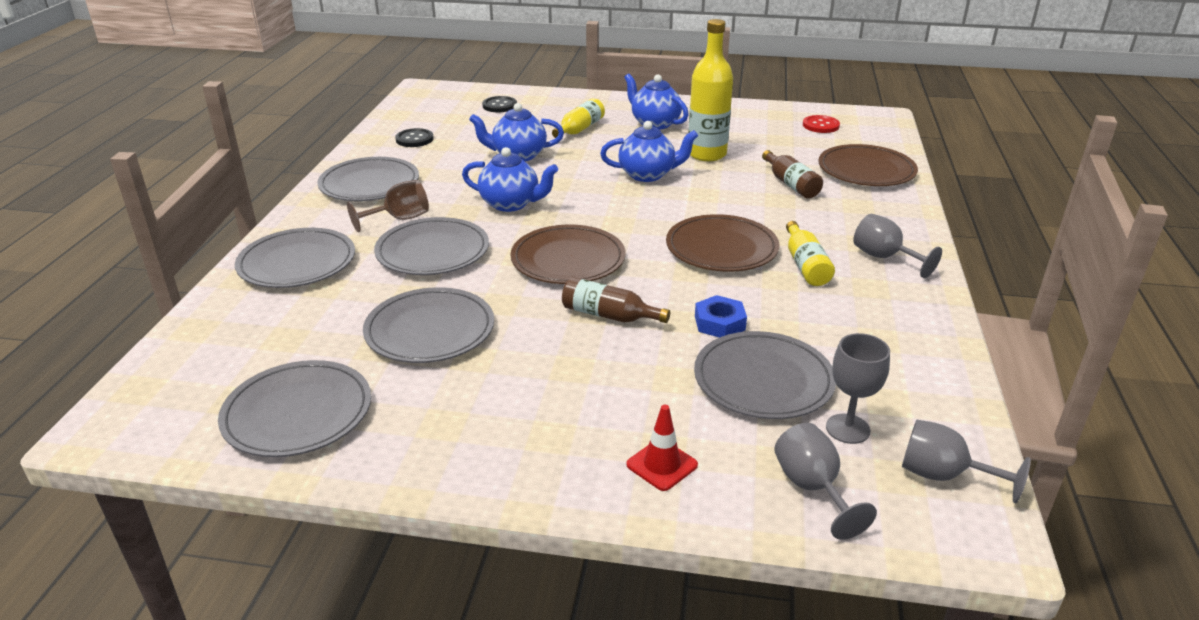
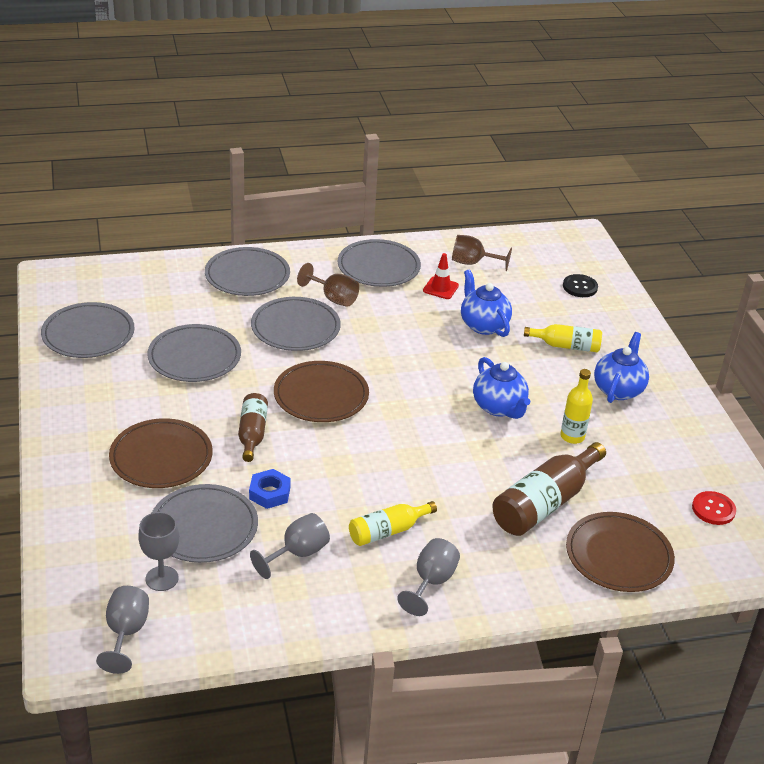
camera: 65 degrees right, 5 degrees up
(414, 139) = (472, 263): black button -> brown goblet
(511, 204) = (392, 344): blue teapot -> none
(662, 465) = (91, 493): red traffic cone -> red traffic cone (440, 288)
(706, 154) = (572, 436): yellow bottle -> yellow bottle, size x0.60
(721, 248) = (388, 476): brown plate -> brown plate (161, 457)
(791, 184) = (545, 503): brown bottle -> brown bottle, size x1.67
(812, 488) = (91, 566): grey goblet -> grey goblet (297, 553)

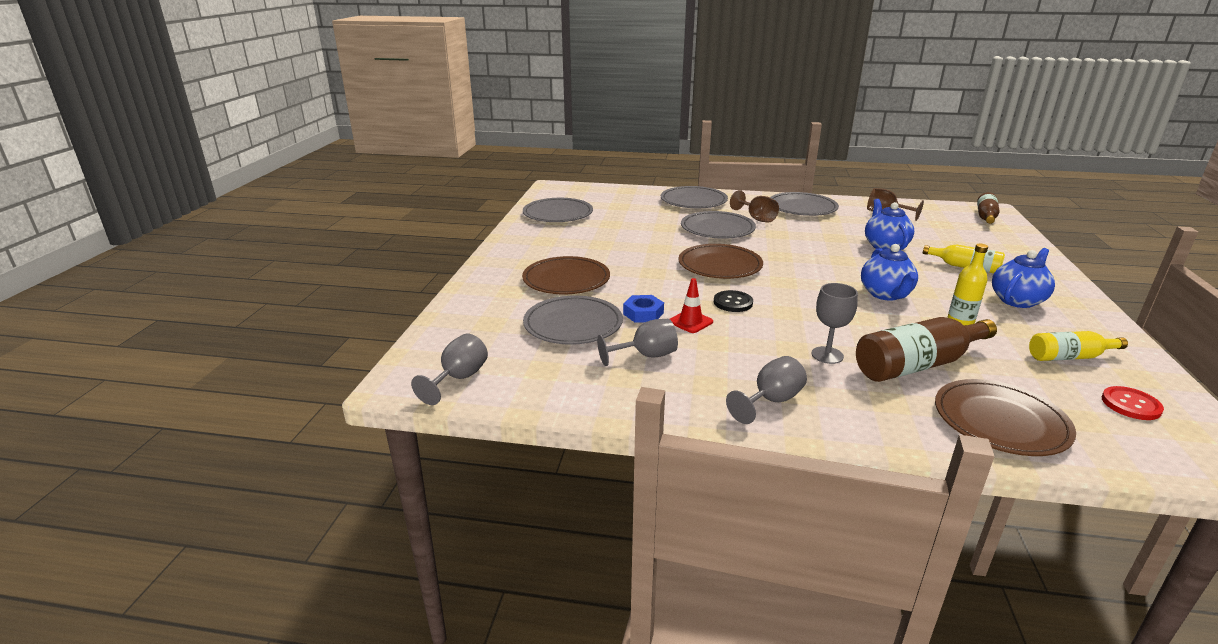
camera: 25 degrees right, 10 degrees down
(162, 578) = (515, 349): grey goblet -> grey goblet (827, 355)
(194, 357) = (628, 233): grey plate -> none
(252, 434) = (649, 278): brown bottle -> brown bottle (985, 217)
(388, 531) = (741, 356): yellow bottle -> yellow bottle (1069, 357)
(440, 288) = (852, 223): red traffic cone -> red traffic cone (690, 322)
(580, 287) = (986, 236): black button -> black button (733, 302)

